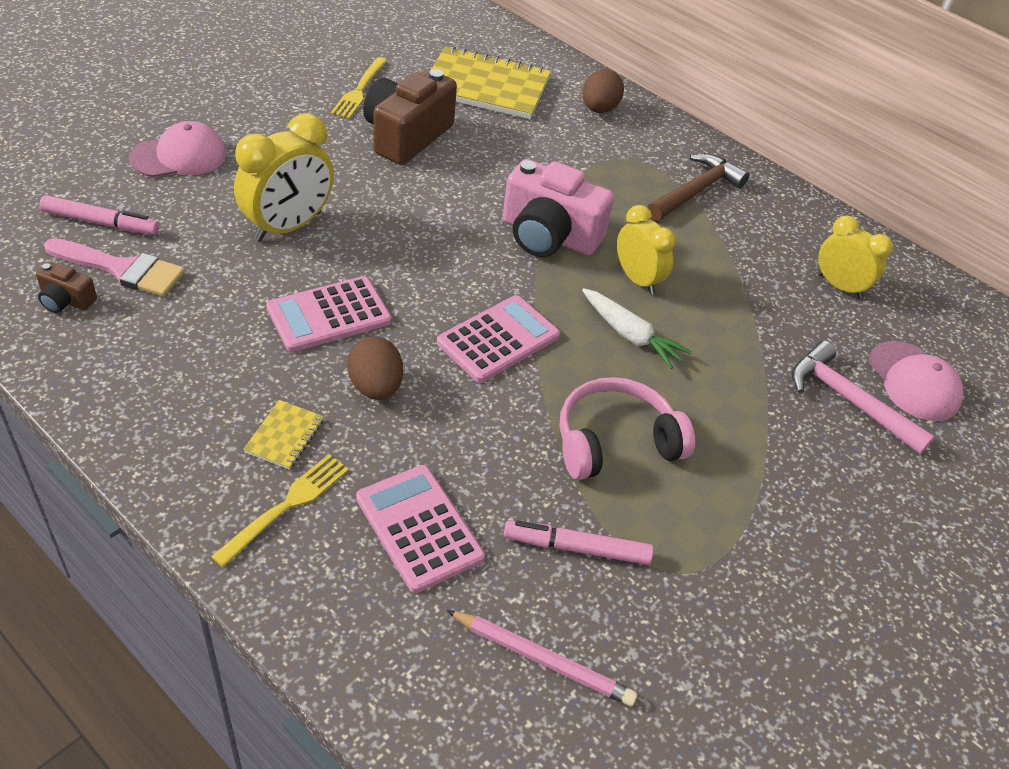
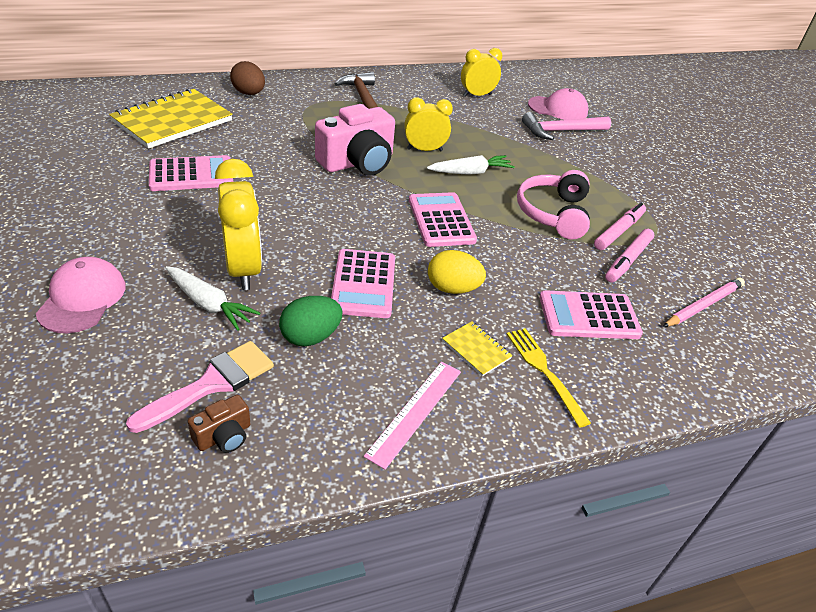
camera: 60 degrees left, 5 degrees down
(101, 223) = (129, 379): pink marker -> pink marker (619, 231)
(162, 414) = (415, 411): none -> pink ruler
(221, 306) = (310, 337): none -> green egg
(222, 226) = (208, 304): none -> white carrot
(359, 90) = (106, 173): yellow fork -> none
(375, 387) = (452, 288): brown egg -> yellow egg
(406, 136) = (191, 174): brown camera -> pink calculator

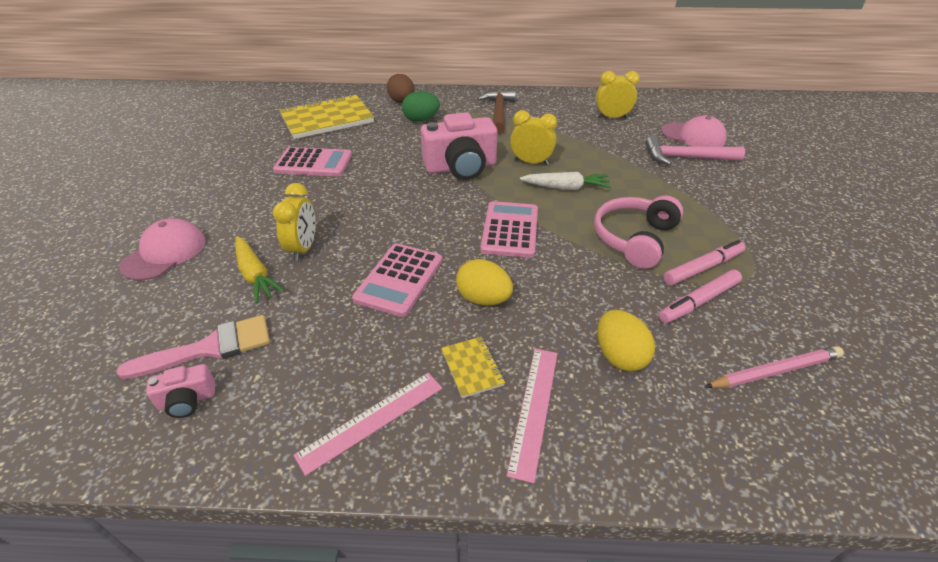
camera: 25 degrees right, 0 degrees up
(208, 304) = (255, 274): white carrot -> yellow carrot
(224, 436) = (187, 400): brown camera -> pink camera
(244, 269) = (303, 248): yellow clock -> yellow clock, size x0.66
(310, 337) = (320, 321): green egg -> green egg (421, 120)
(544, 372) = (534, 409): yellow fork -> pink ruler
(589, 316) = (619, 356): pink calculator -> yellow egg

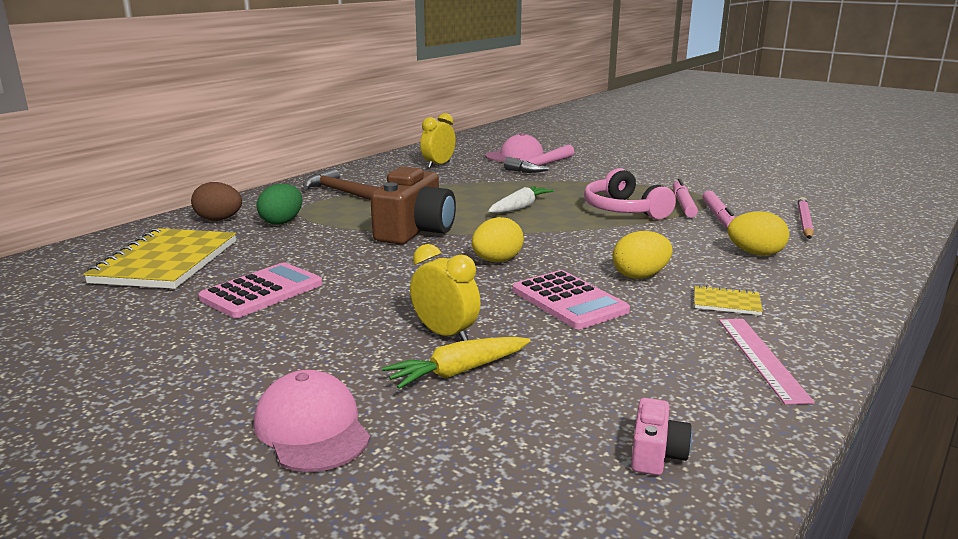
camera: 55 degrees left, 20 degrees down
(210, 348) = (573, 424): pink brush -> none
(255, 274) = (459, 371): yellow carrot -> yellow carrot turned 150 degrees clockwise
(442, 221) = (497, 261): none -> yellow egg
(461, 167) = (415, 231): pink camera -> brown camera
(510, 230) = (553, 241): pink calculator -> none
(531, 162) = (458, 206): yellow clock -> none
(534, 409) = (791, 294): pink ruler -> none

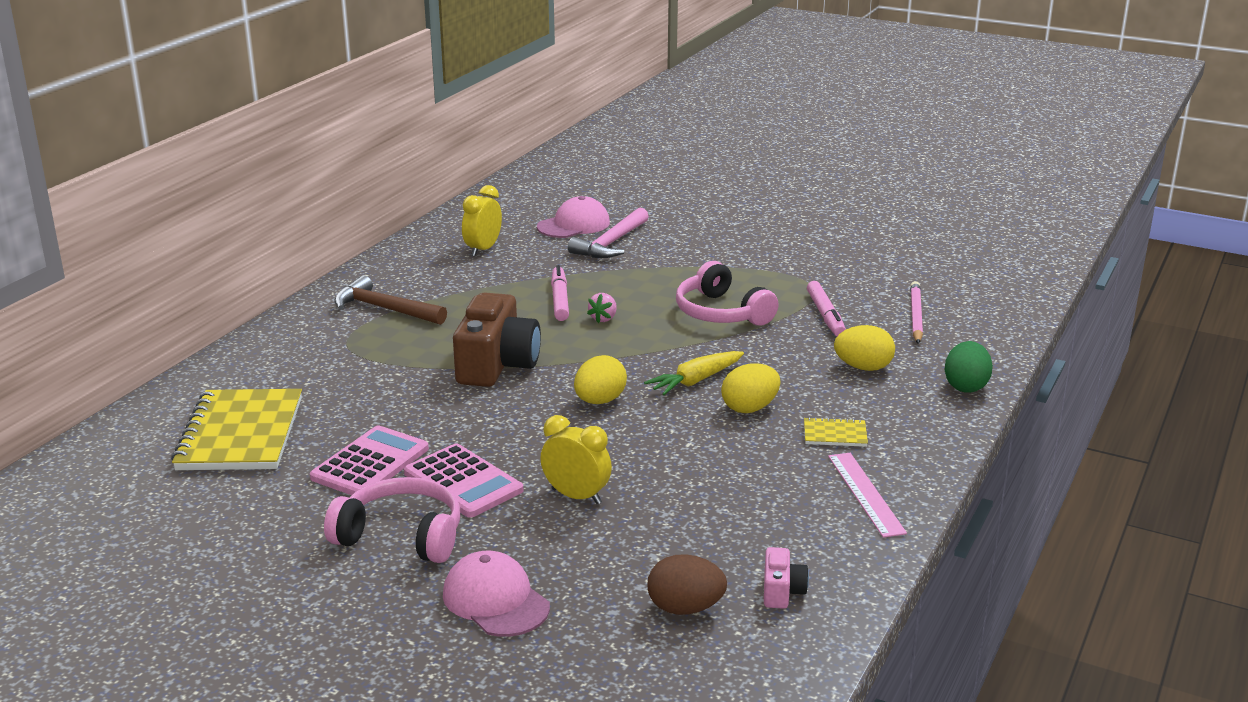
camera: 10 degrees left, 5 degrees up
(219, 220) = (260, 366): brown egg -> brown egg (685, 608)
(251, 354) = (401, 536): none -> pink headphones
(282, 222) = (337, 363): green egg -> green egg (966, 386)
(459, 371) = (602, 534): yellow carrot -> yellow carrot (696, 381)
(519, 208) = (603, 318): white carrot -> pink strawberry
(569, 301) = (684, 446): pink calculator -> pink calculator (463, 482)
(683, 204) = (786, 298): pink marker -> pink marker (560, 300)

